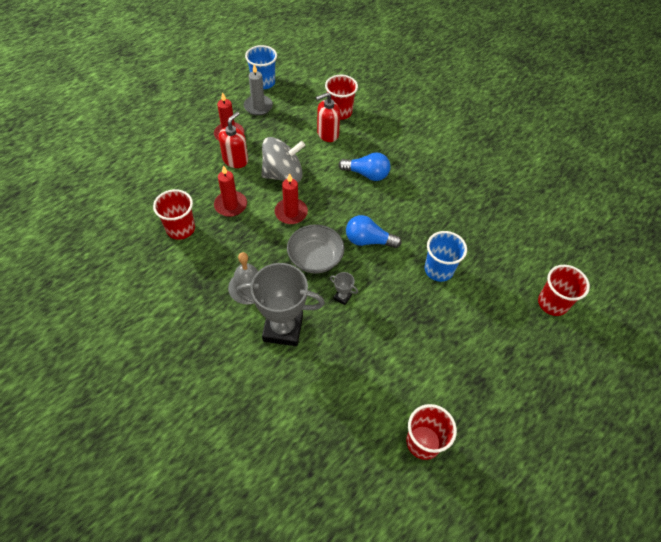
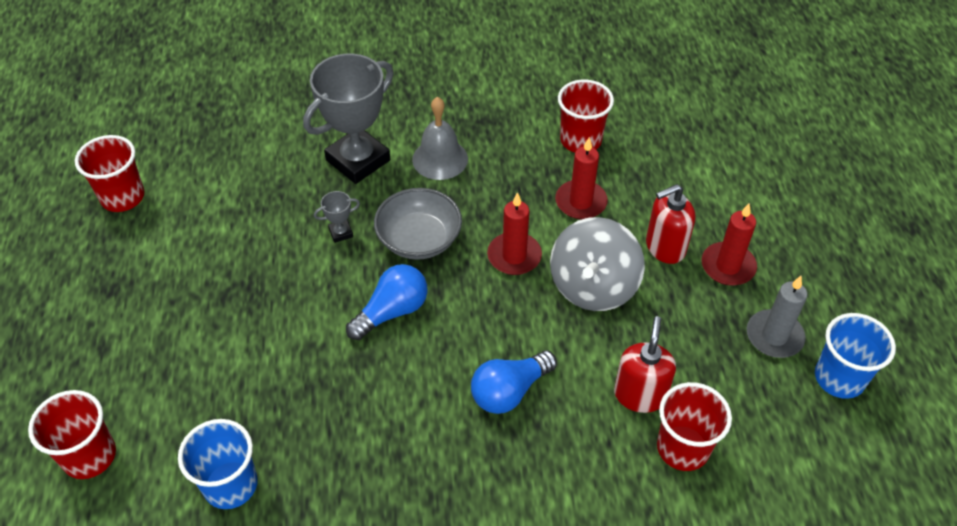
camera: 130 degrees right, 5 degrees down
(235, 160) = (665, 247): red soap dispenser -> red soap dispenser turned 90 degrees clockwise
(438, 270) = (273, 359): blue cup -> blue cup (230, 485)

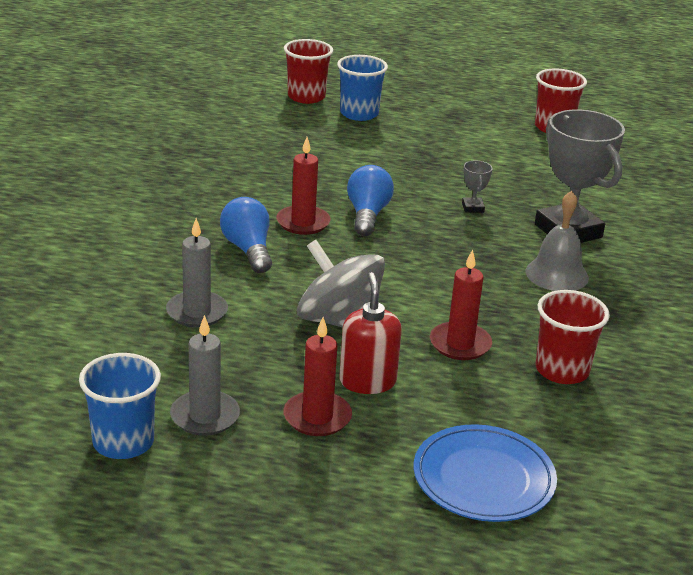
camera: 105 degrees right, 20 degrees down
(230, 485) = (248, 134): blue cup -> blue cup (359, 114)
(392, 311) = (367, 215): blue light bulb -> blue light bulb turned 150 degrees counterclockwise
(419, 239) = (447, 242): grey bowl -> none
(514, 256) = (401, 286): red candle -> red candle (303, 222)
(640, 395) = (197, 312): red soap dispenser -> grey candle
(683, 448) = (126, 318): red cup -> none
(730, 163) = (483, 478): none -> blue plate

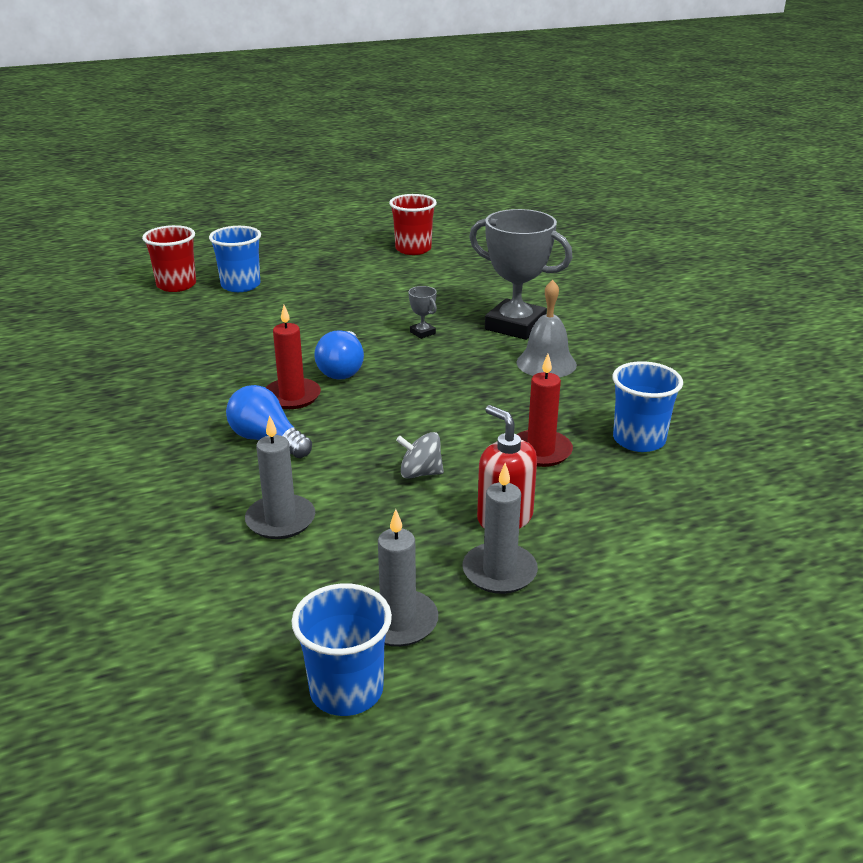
camera: 30 degrees left, 0 degrees up
(317, 417) = (499, 571): red candle -> grey candle
(338, 321) = (420, 473): grey spinning top -> grey spinning top, size x0.51
(367, 215) = (342, 369): blue light bulb -> blue light bulb turned 150 degrees counterclockwise
(483, 478) = (690, 560): blue plate -> none
(562, 370) = (639, 440): red cup -> blue cup

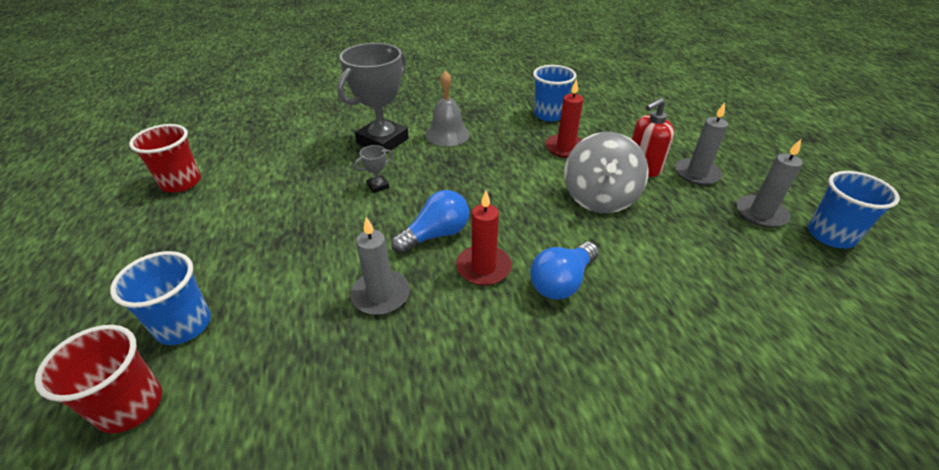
camera: 85 degrees left, 10 degrees up
(280, 520) = (677, 269): grey candle -> grey candle (381, 295)
(342, 369) = (436, 235): blue light bulb -> blue light bulb turned 45 degrees counterclockwise
(420, 473) = (599, 198): grey spinning top -> grey spinning top, size x1.95

